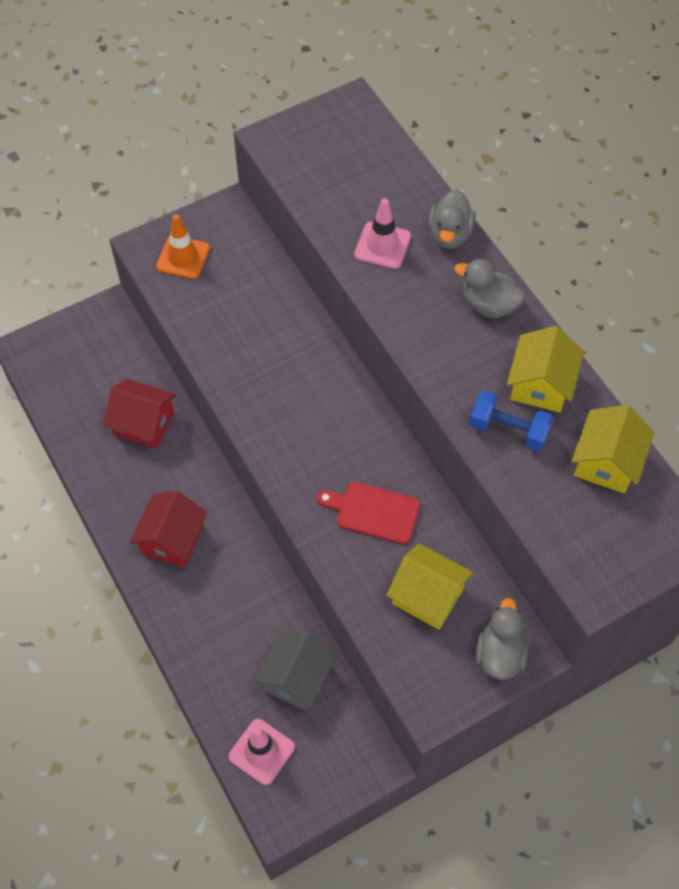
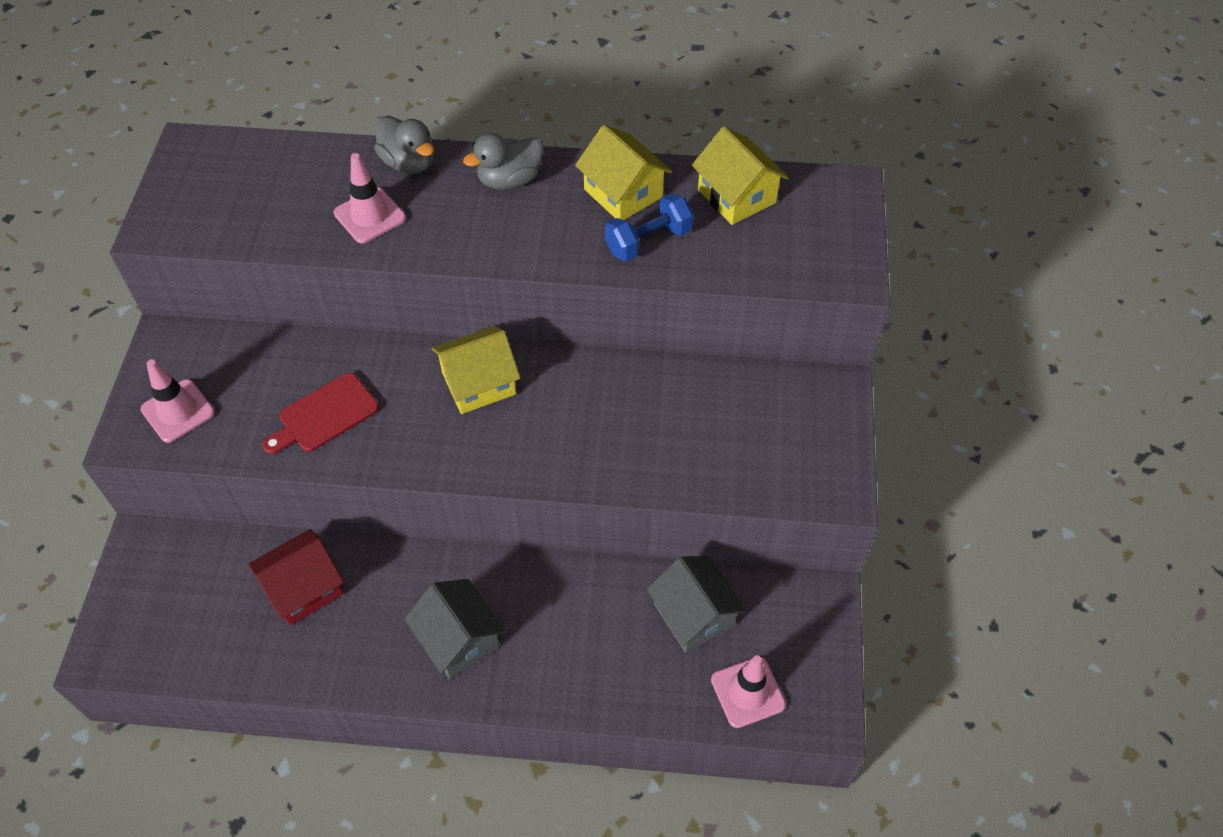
camera: 55 degrees left, 5 degrees down
(172, 539) = (458, 639): red house -> grey house
(183, 257) = (178, 411): orange traffic cone -> pink traffic cone
(373, 512) = (608, 420): red cutting board -> red cutting board (324, 415)
(427, 596) = (727, 429): yellow house -> yellow house (479, 383)
(499, 654) = (823, 410): grey duck -> none

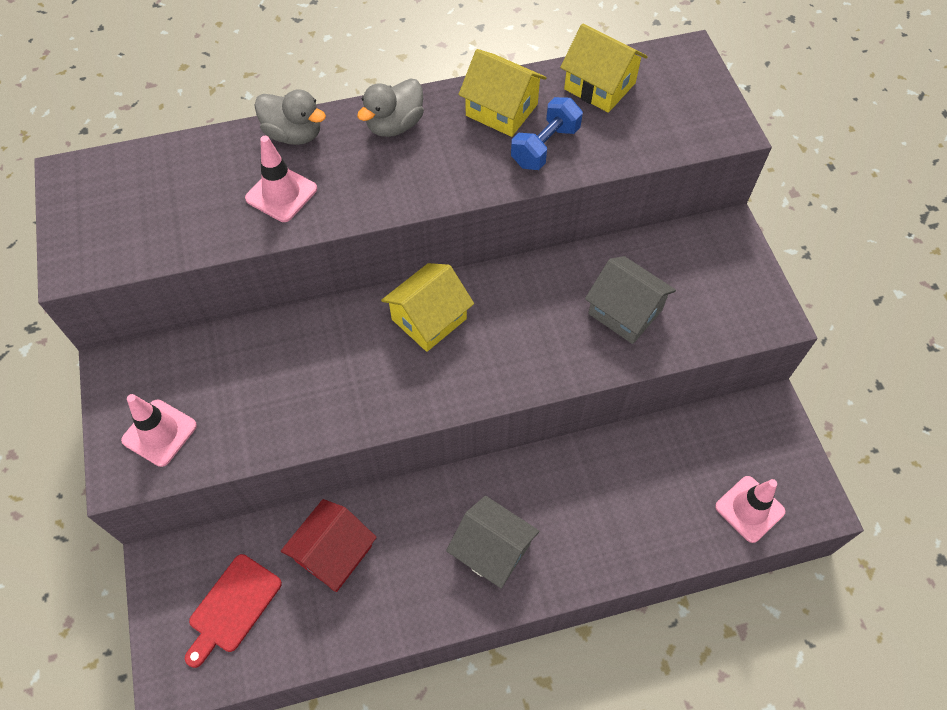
camera: 20 degrees left, 5 degrees up
(324, 415) = (302, 392): red cutting board -> red cutting board (233, 607)
(693, 615) = (677, 459): grey house -> grey house (625, 312)

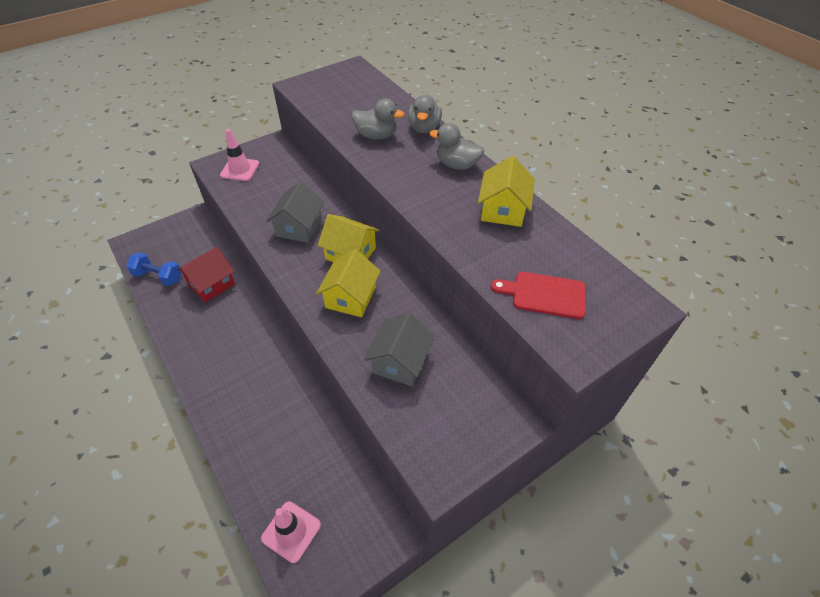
camera: 70 degrees right, 10 degrees down
(233, 607) = (174, 252): red cutting board -> red cutting board (544, 295)
(281, 194) = (376, 136): pink traffic cone -> grey duck
(333, 553) = (211, 284): red house -> red house turned 60 degrees counterclockwise
(492, 550) = (226, 361): grey house -> grey house (299, 227)
(545, 147) = (482, 240): blue dumbbell -> blue dumbbell (158, 277)
(599, 86) = (564, 257): yellow house -> yellow house (351, 297)

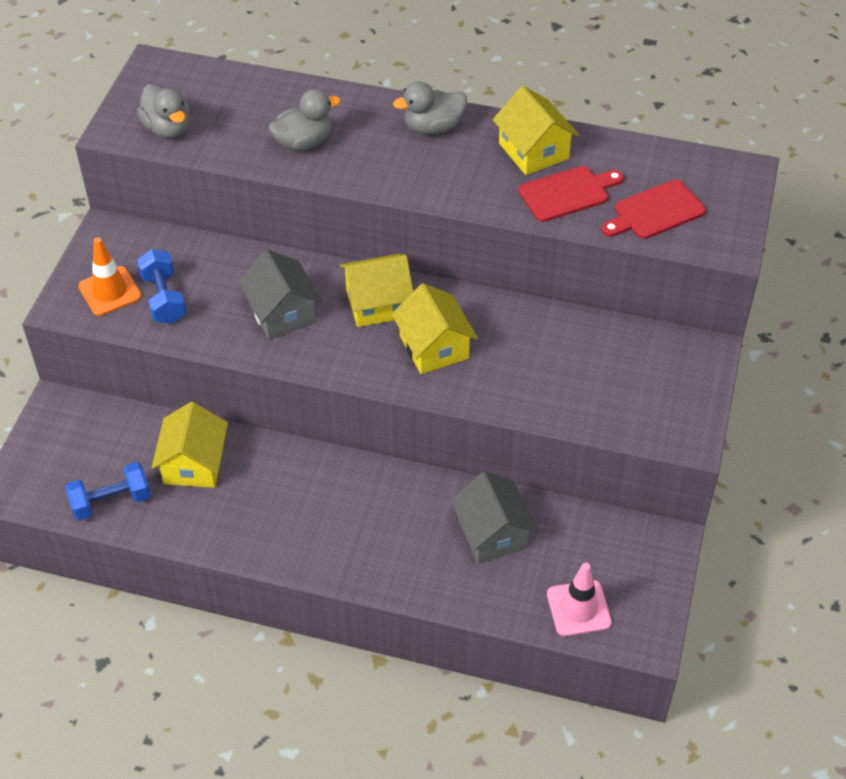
camera: 40 degrees left, 0 degrees up
(211, 284) = (194, 464): red house -> yellow house
(240, 169) = (110, 291): pink traffic cone -> orange traffic cone
(257, 187) = (164, 299): none -> blue dumbbell
(400, 361) = (553, 373): grey house -> grey house (492, 533)
(424, 128) = (345, 103): grey duck -> grey duck (168, 129)
(496, 246) = (567, 193): none -> red cutting board

